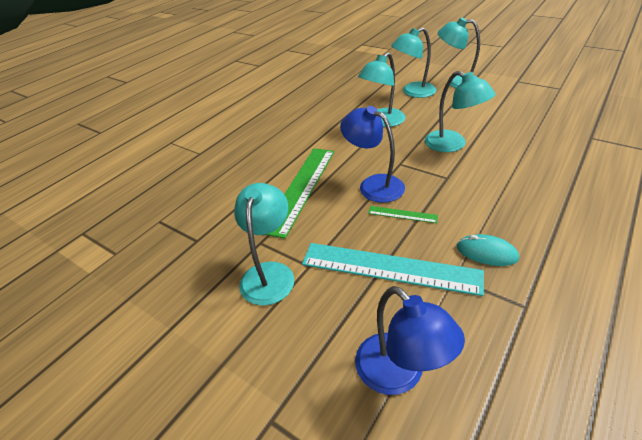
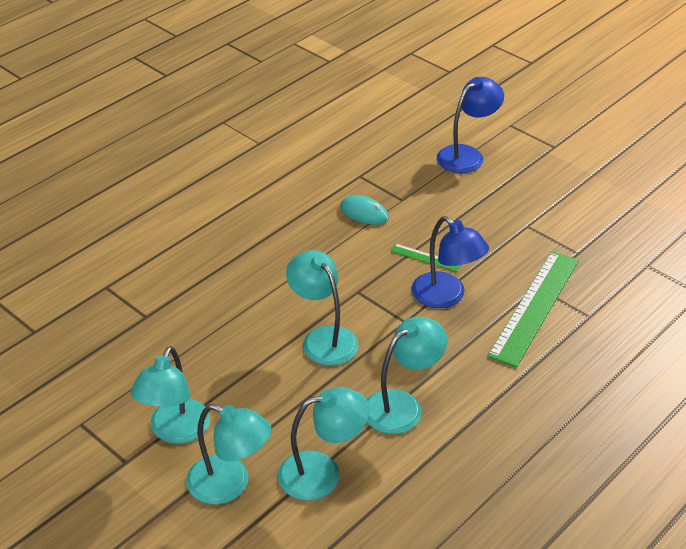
camera: 175 degrees left, 0 degrees up
(269, 273) = (564, 225): turquoise lamp -> turquoise lamp (175, 431)
(390, 268) = (454, 213): turquoise ruler -> none
(399, 374) = (467, 155): blue lamp -> blue lamp turned 75 degrees clockwise

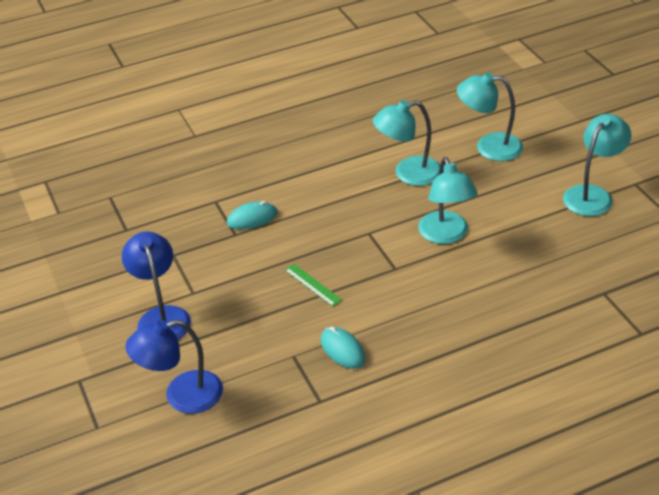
camera: 155 degrees left, 0 degrees up
(230, 485) = (558, 154): turquoise lamp -> none
(446, 297) = (319, 244): blue lamp -> blue lamp (161, 317)
(534, 307) = (252, 218): green ruler -> turquoise mouse

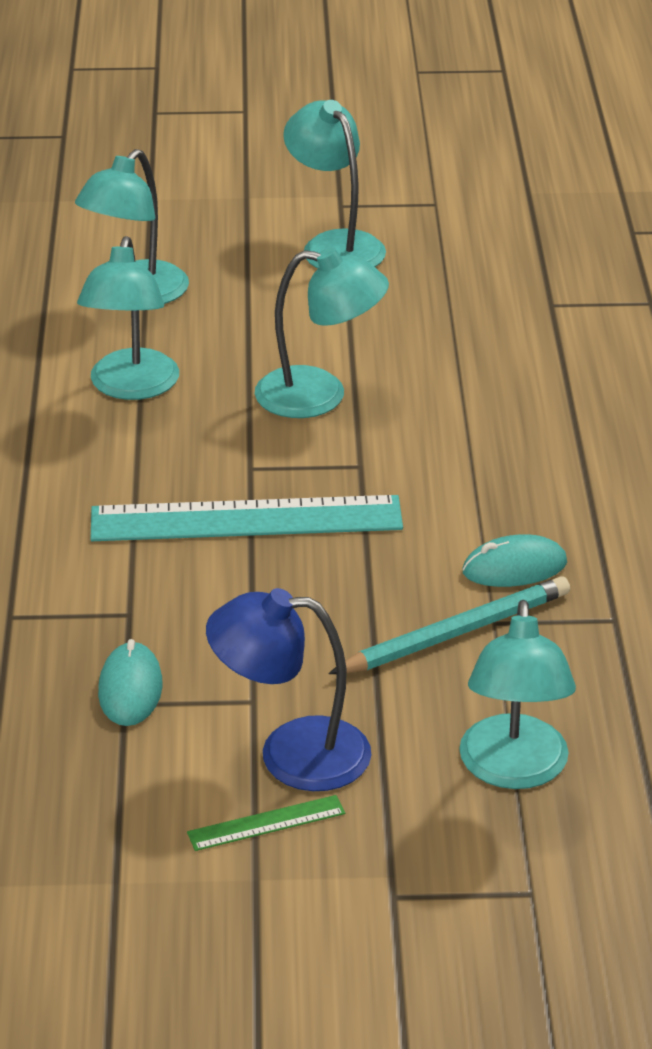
camera: 70 degrees left, 5 degrees down
(182, 396) = (513, 770): blue lamp -> turquoise lamp
(252, 218) = (100, 583): turquoise mouse -> turquoise mouse (130, 689)
(276, 344) = (455, 633): none -> turquoise pencil
(313, 285) = (336, 559): green ruler -> green ruler (266, 823)
(326, 245) = (246, 519): none -> turquoise ruler

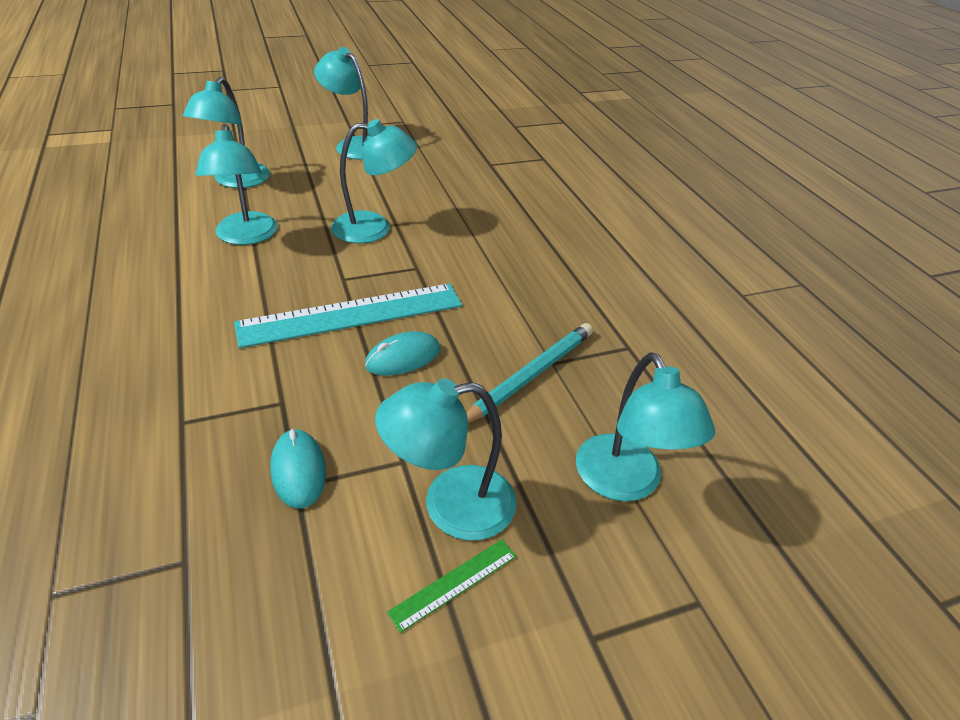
camera: 20 degrees left, 5 degrees up
(291, 753) = (450, 505): blue lamp -> turquoise lamp
(514, 568) = (546, 321): turquoise mouse -> turquoise mouse (403, 357)

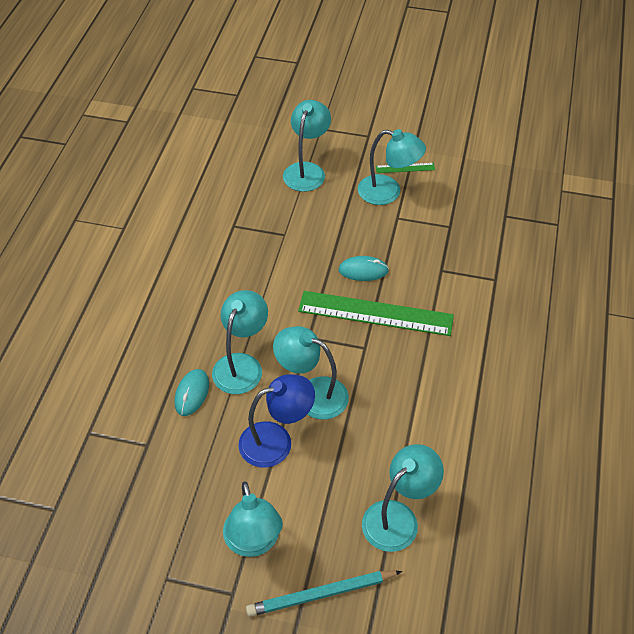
camera: 145 degrees left, 10 degrees up
(246, 236) = (416, 425): turquoise lamp -> turquoise lamp (241, 365)
(298, 470) = (446, 232): turquoise mouse -> turquoise mouse (192, 393)
(351, 314) = (375, 313): turquoise ruler -> green ruler
(382, 192) = (276, 441): none -> blue lamp
(530, 376) = (303, 232): turquoise pencil -> turquoise pencil (321, 594)

